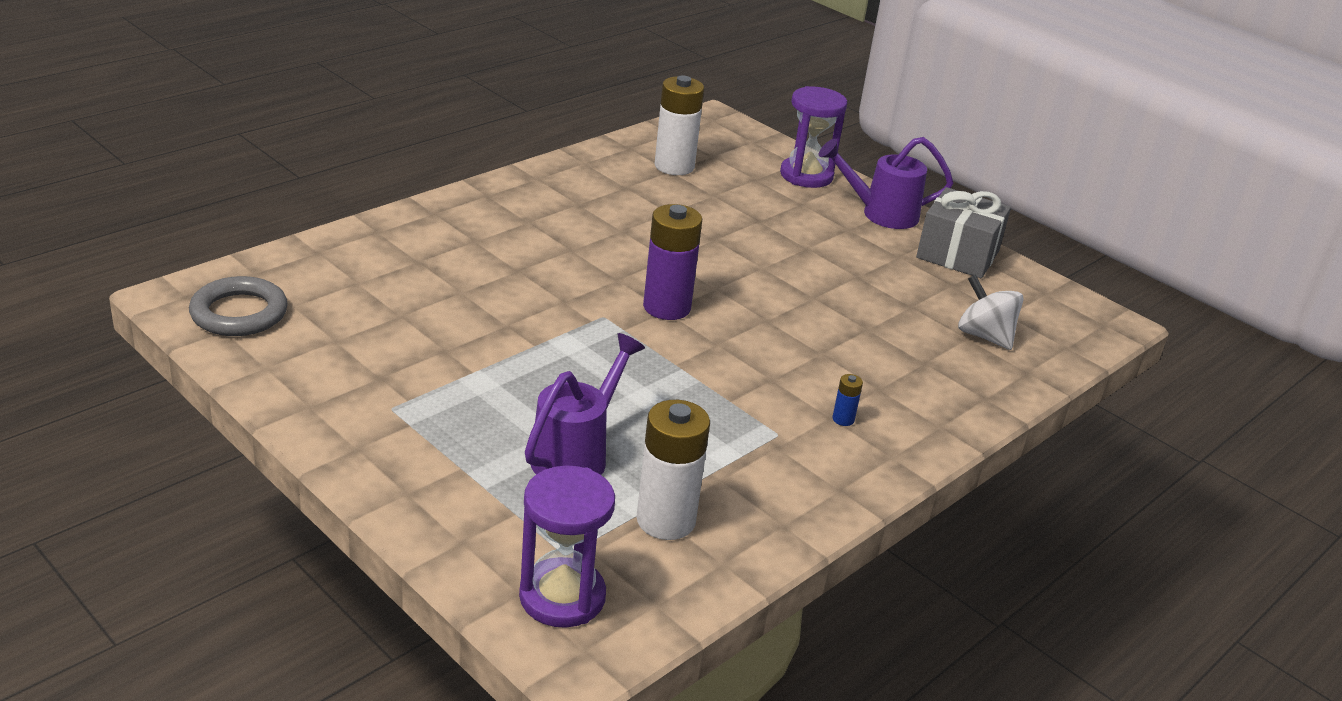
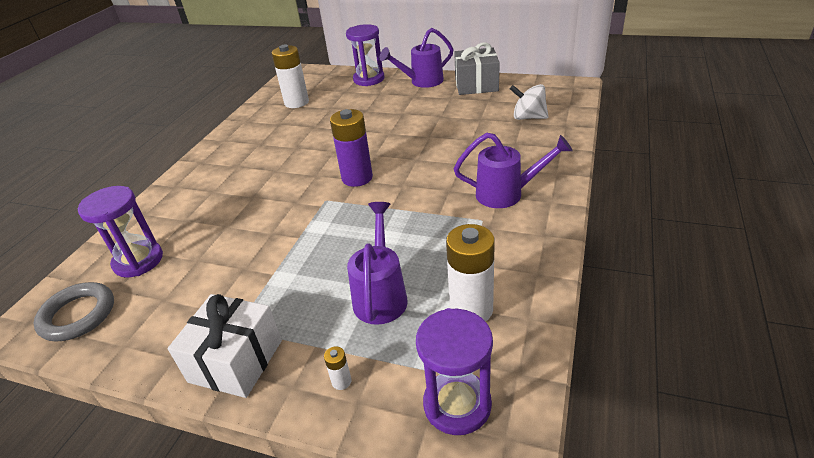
camera: 20 degrees left, 5 degrees up
(336, 284) = (138, 261): none -> purple hourglass
(368, 440) = (235, 361): none -> white gift
(461, 514) = (341, 381): none -> white battery
(843, 419) = (506, 194): blue battery -> purple watering can

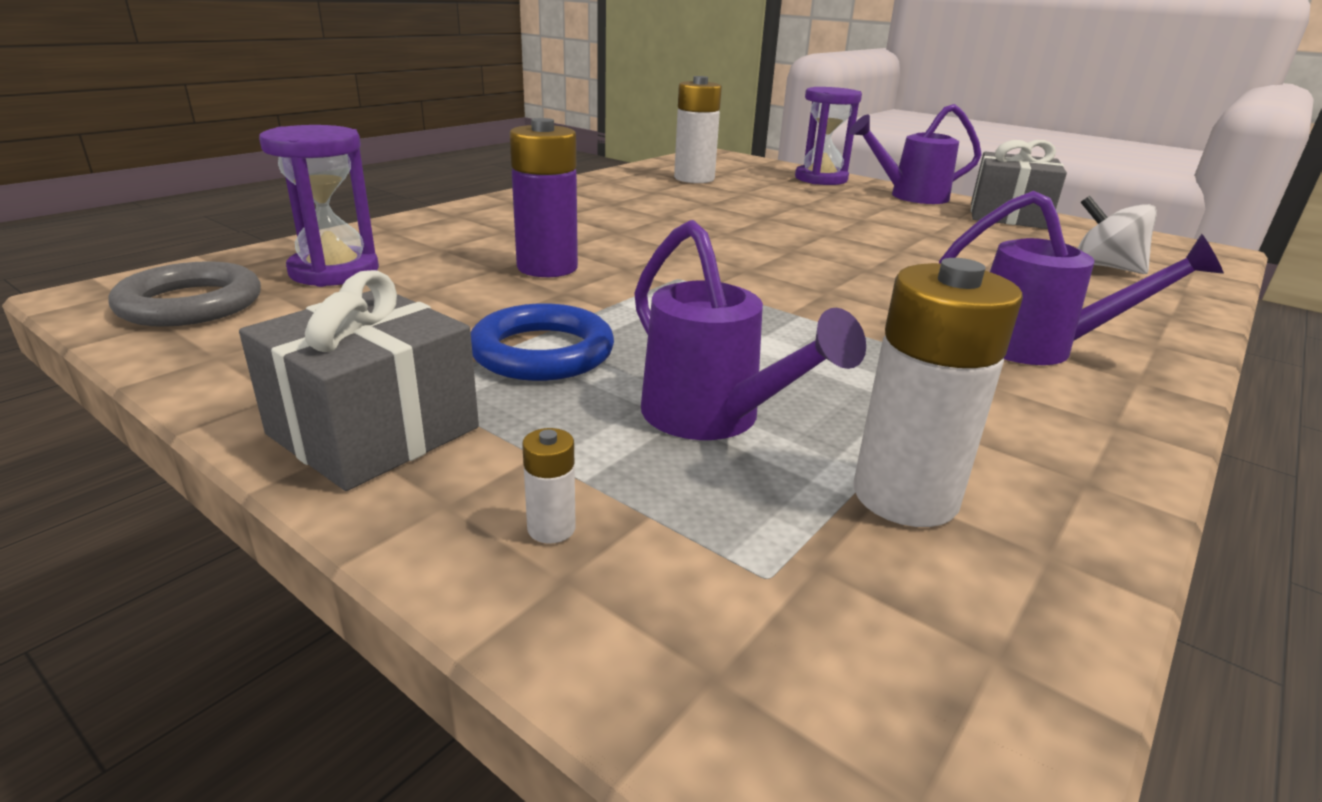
camera: 15 degrees right, 10 degrees down
(235, 361) = (374, 431): white gift -> grey gift
(285, 281) = (542, 352): none -> blue ring
(357, 178) = (748, 266): purple battery -> purple battery (547, 267)
(381, 295) = (712, 418): purple watering can -> purple watering can turned 120 degrees clockwise
(457, 405) = (804, 670): purple hourglass -> none

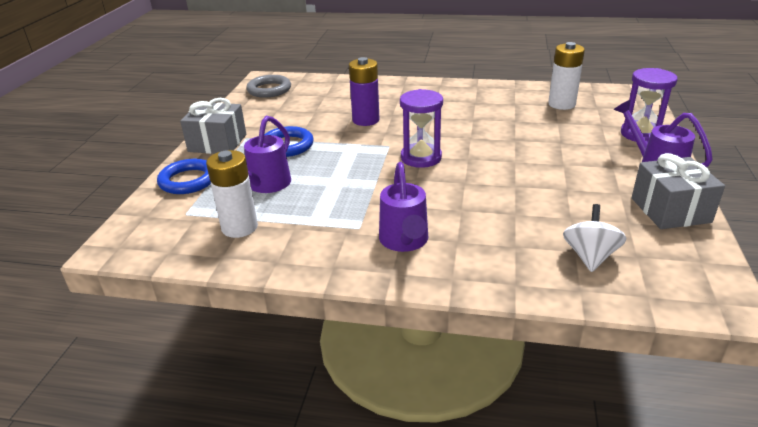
camera: 65 degrees right, 5 degrees up
(334, 271) = (316, 93): purple hourglass -> purple hourglass (421, 158)
(551, 528) = (188, 180): white battery -> blue ring

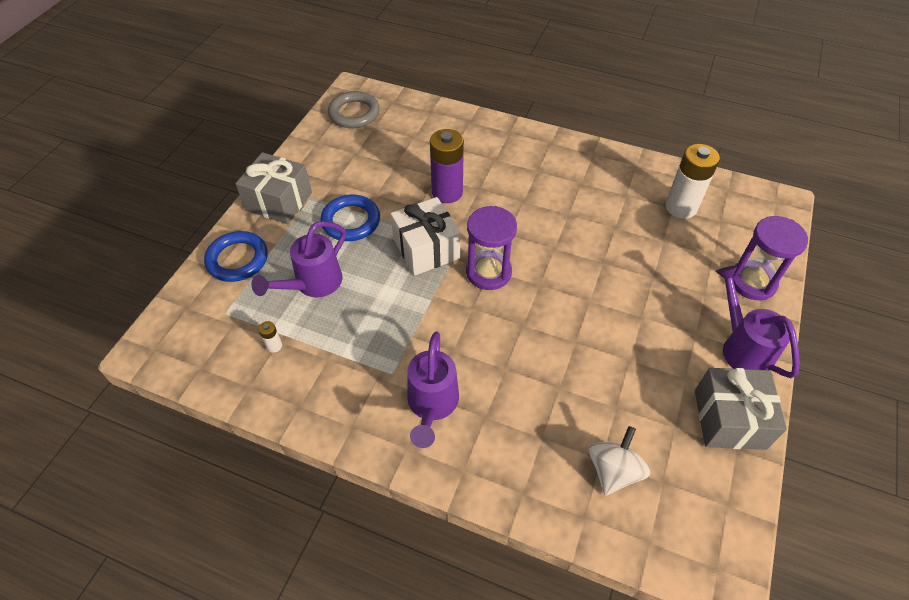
camera: 10 degrees right, 20 degrees up
(239, 227) = (274, 346): white battery -> white battery, size x0.42
(360, 152) = (426, 249): none -> white gift

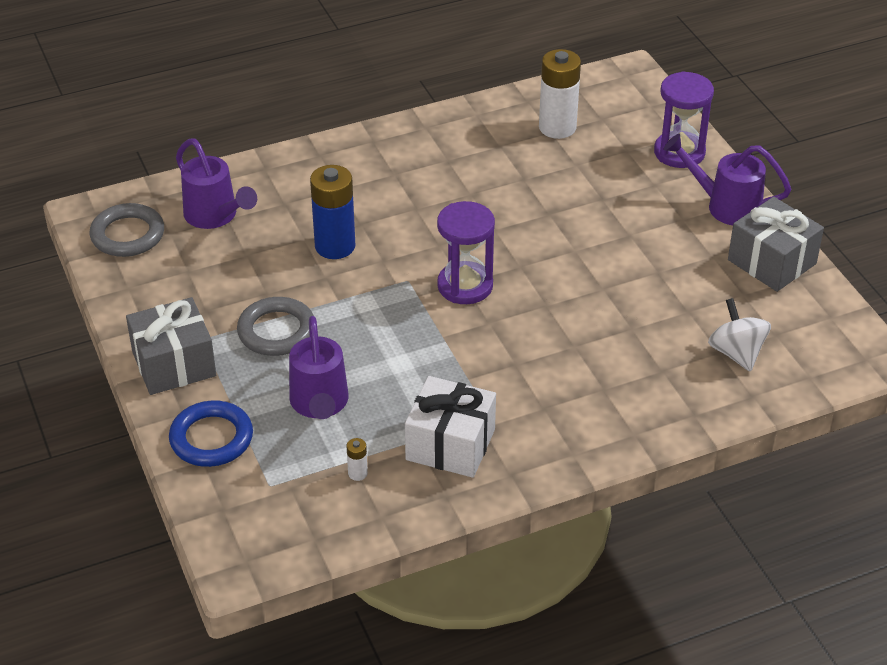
camera: 45 degrees left, 10 degrees down
(351, 221) = (276, 331): blue ring -> grey ring
(426, 249) = (383, 305): white gift -> white gift (450, 445)
(432, 405) = (553, 412): purple watering can -> purple watering can (215, 216)
(447, 192) = (335, 246): purple battery -> blue battery

